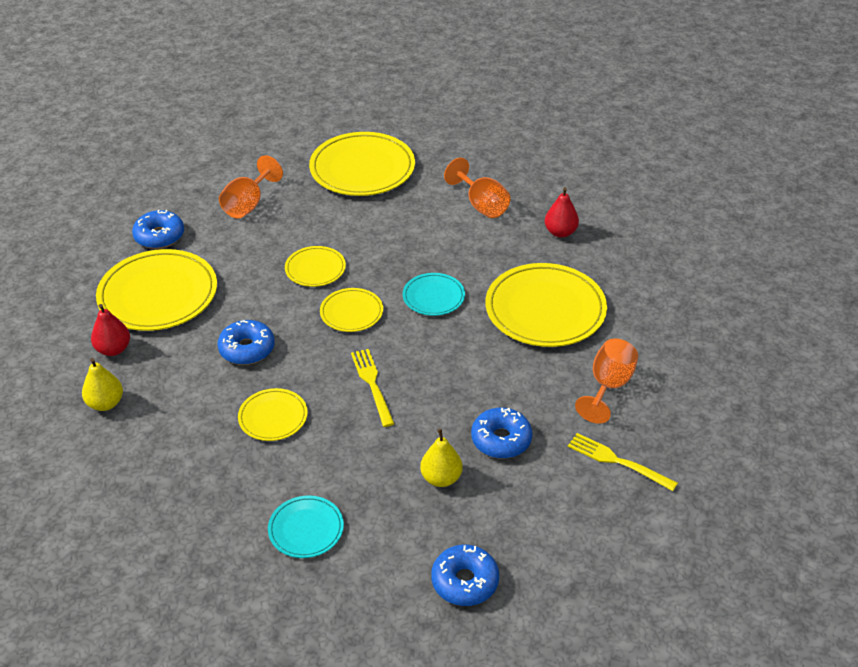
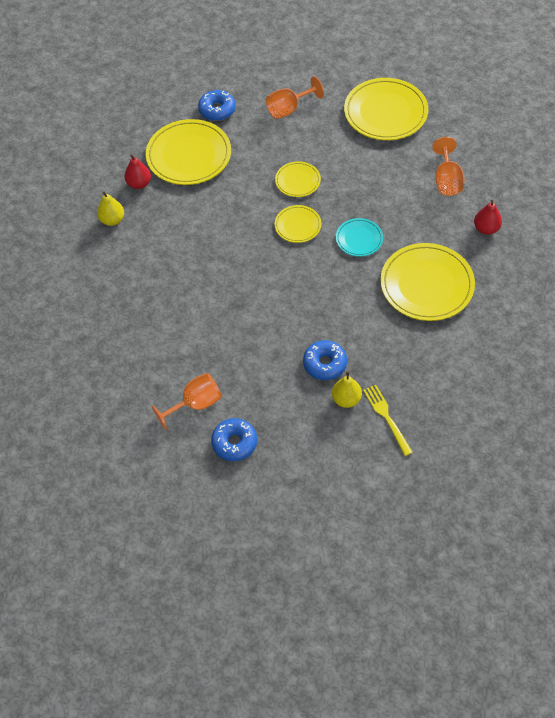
camera: 35 degrees right, 15 degrees up
(247, 349) = (216, 221): blue donut -> none
(273, 417) = (200, 277): yellow plate -> none
(306, 529) = (169, 361): turquoise plate -> none
(372, 384) = (274, 284): yellow fork -> none
(441, 478) = (269, 370): yellow pear -> yellow pear (346, 399)
(608, 386) = (423, 362): orange goblet -> orange goblet (195, 404)

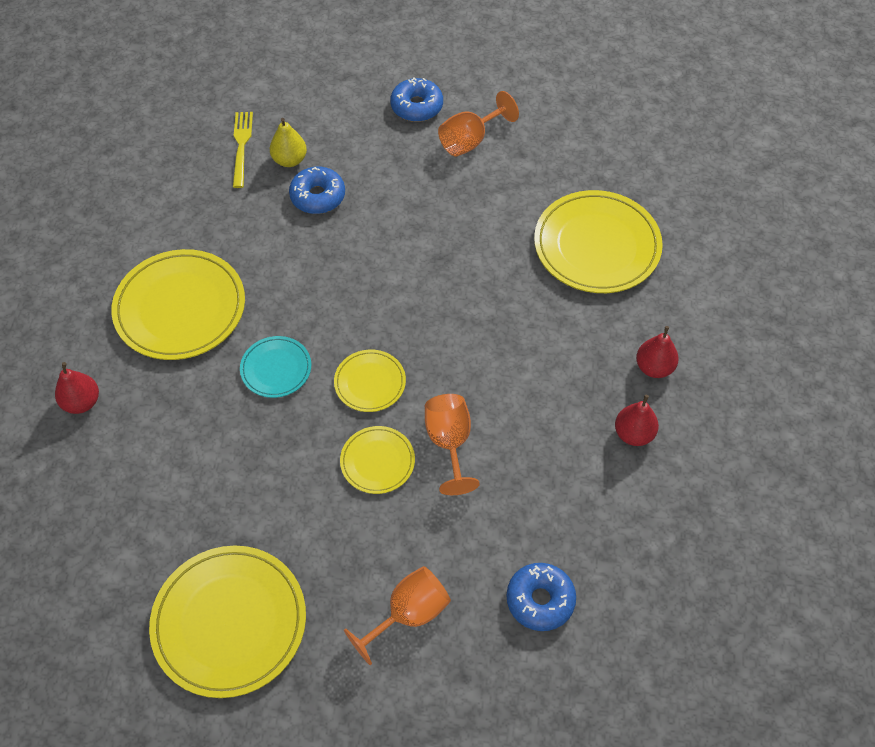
camera: 170 degrees right, 0 degrees up
(112, 220) = (654, 367): yellow pear -> red pear
(189, 155) = (567, 496): yellow plate -> yellow plate (597, 246)
(386, 417) = (241, 146): yellow fork -> yellow fork turned 150 degrees counterclockwise
(447, 180) = (132, 484): orange goblet -> orange goblet (449, 443)

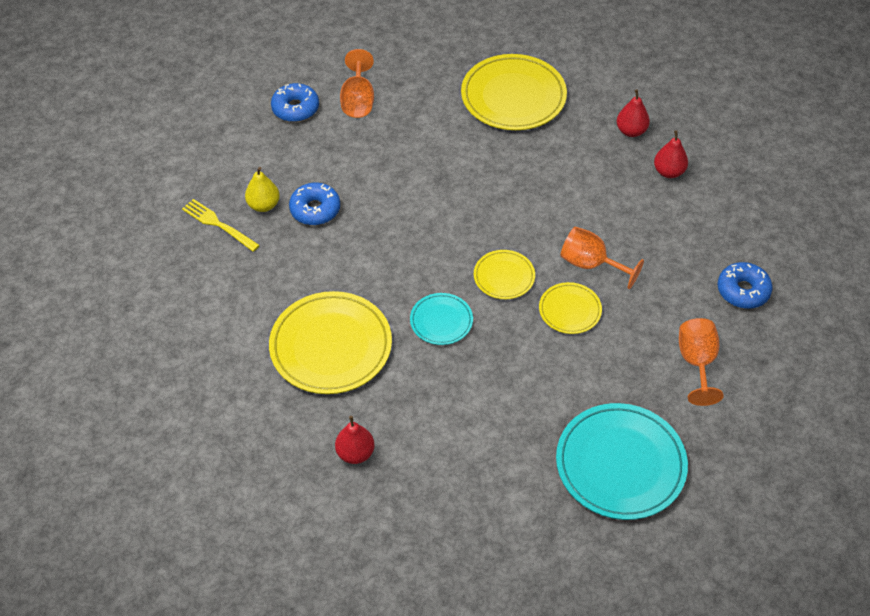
camera: 50 degrees left, 5 degrees down
(229, 622) = (620, 464): yellow plate -> turquoise plate

